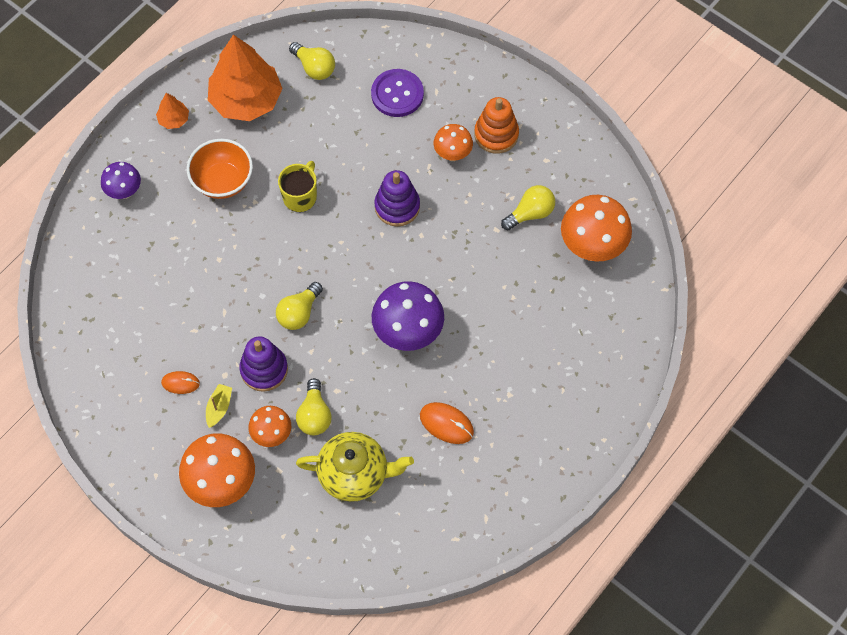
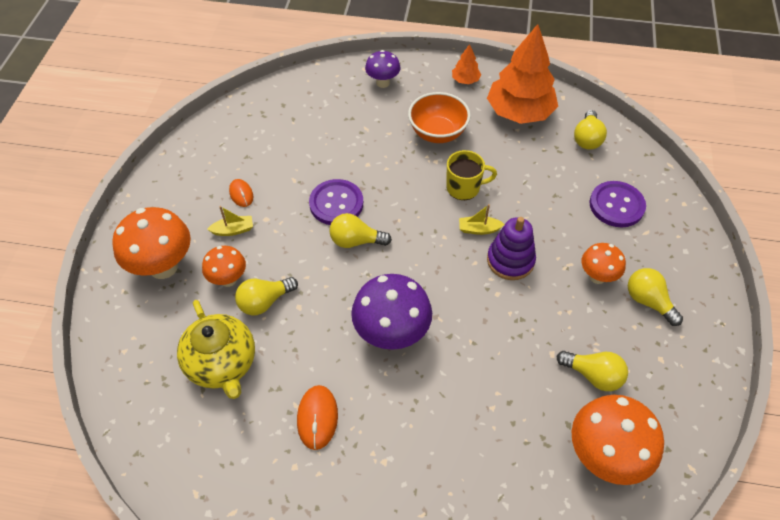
camera: 60 degrees right, 10 degrees down
(247, 308) = (336, 203): none -> purple button
(264, 369) = (287, 243): purple stacking toy -> none
(351, 211) = (479, 229): none -> yellow boat
(496, 134) = (648, 301): orange stacking toy -> yellow light bulb

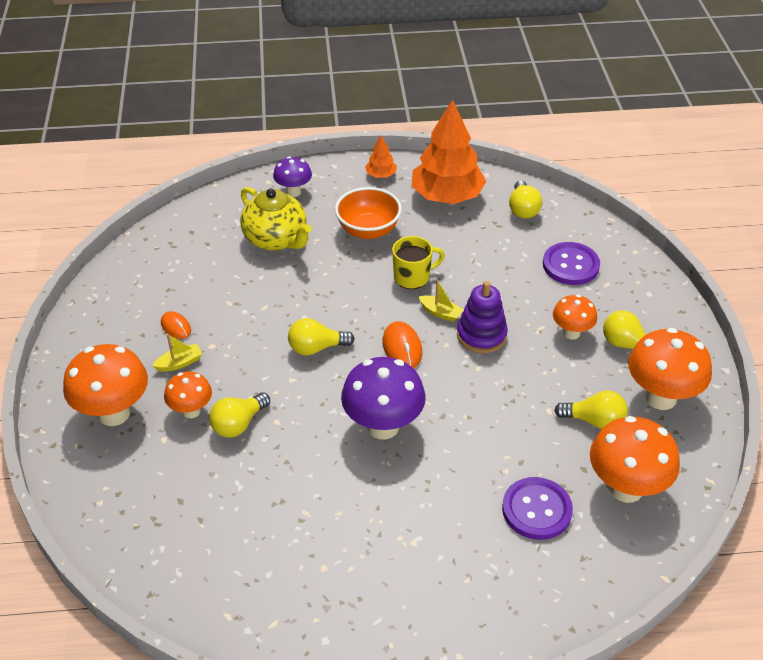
camera: 15 degrees left, 10 degrees down
(222, 364) = (213, 491): yellow teapot -> yellow teapot (276, 239)
(317, 418) = (332, 518): orange mouse -> orange mouse (402, 347)
(336, 203) = (283, 316): purple button -> purple button (536, 510)
(479, 229) = (440, 313): yellow boat -> yellow boat turned 135 degrees counterclockwise
(666, 365) = (661, 397): none -> orange mushroom

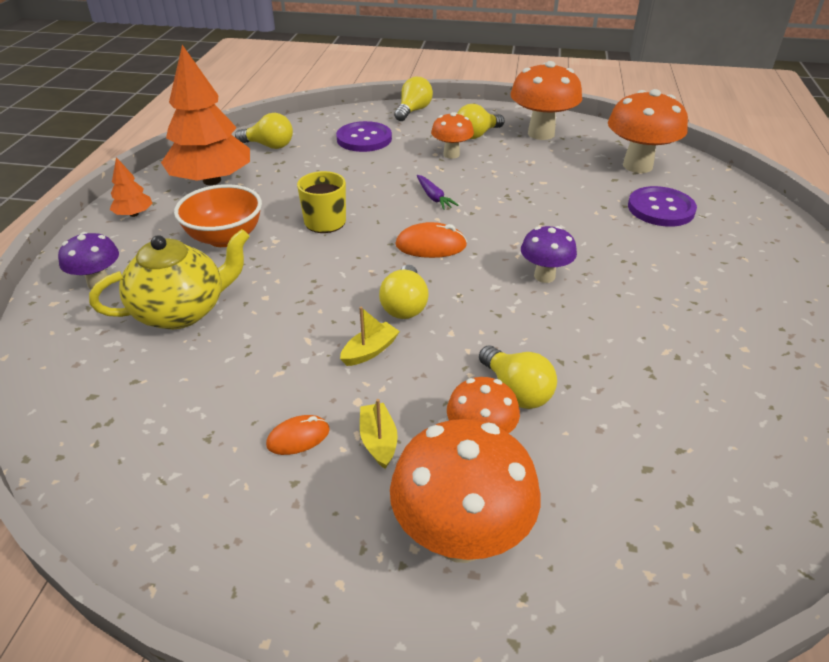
camera: 75 degrees left, 5 degrees down
(383, 426) = (544, 276): purple mushroom -> purple mushroom, size x0.58
(440, 313) = (390, 214): yellow boat -> yellow boat (370, 351)
(481, 335) = (434, 197): purple stacking toy -> purple carrot
(594, 421) = (560, 164): yellow light bulb -> yellow light bulb (413, 111)

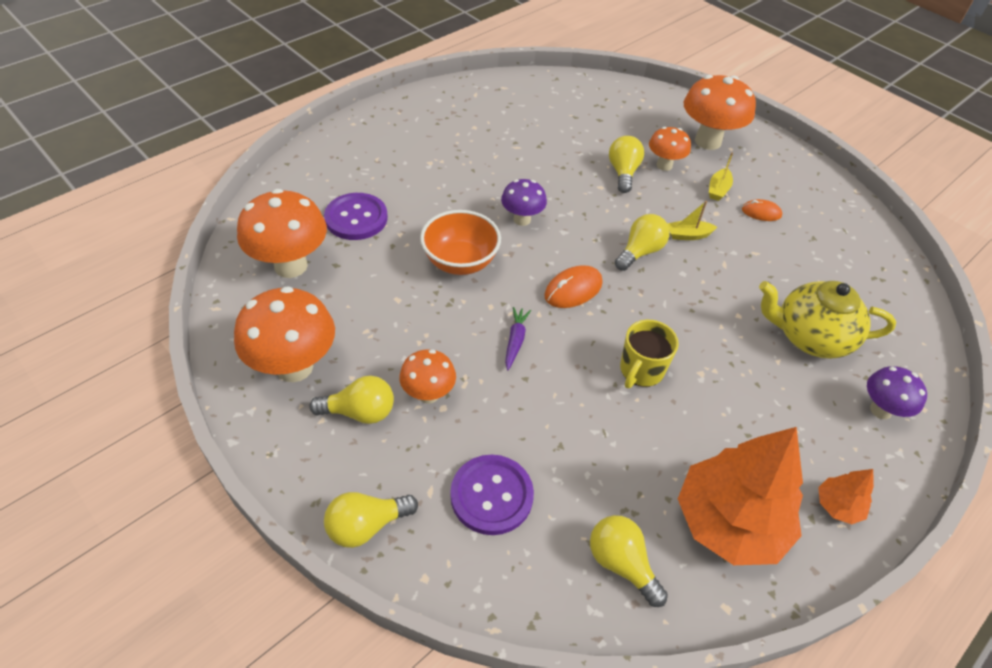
camera: 145 degrees left, 10 degrees up
(225, 238) = (747, 405): orange bowl -> orange bowl (460, 262)
(431, 245) = (573, 289): orange mouse -> orange mouse turned 75 degrees counterclockwise

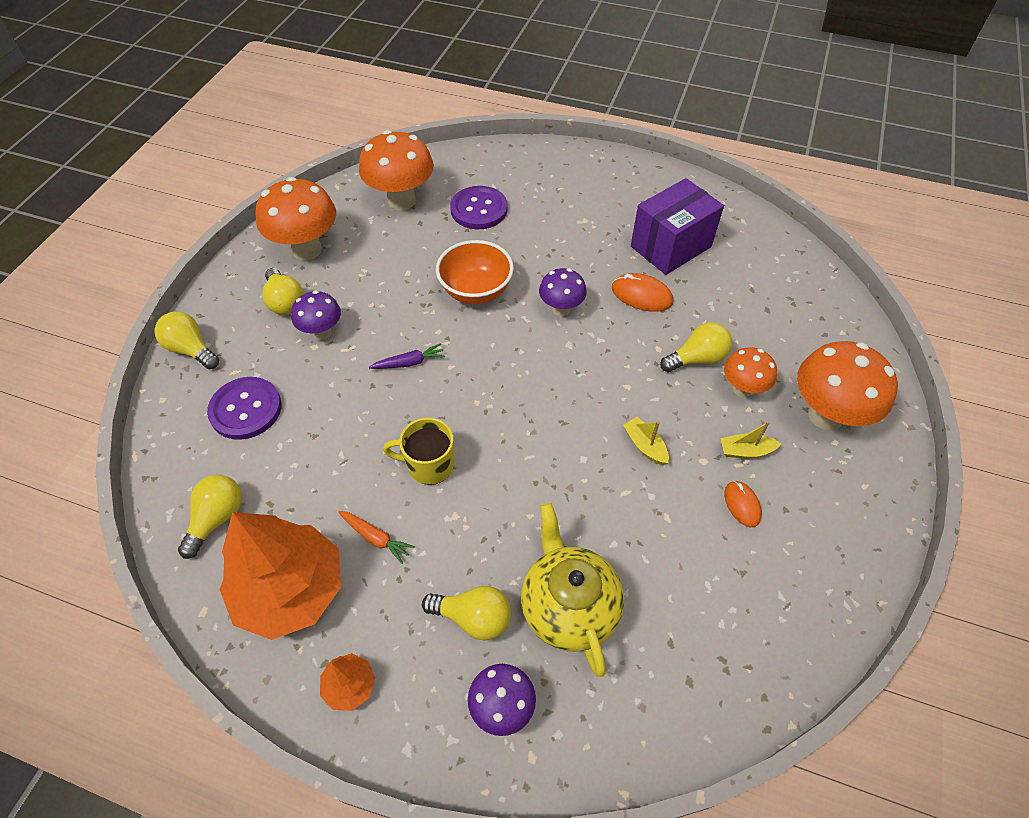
camera: 65 degrees right, 5 degrees up
(428, 394) = (322, 332): orange mushroom -> purple mushroom
(501, 132) = (670, 246): none -> purple box
(573, 289) = (497, 379): orange mouse -> orange mouse (641, 295)
(640, 252) = (587, 413): yellow light bulb -> yellow light bulb (473, 617)
(700, 436) = (375, 538): none -> orange carrot

